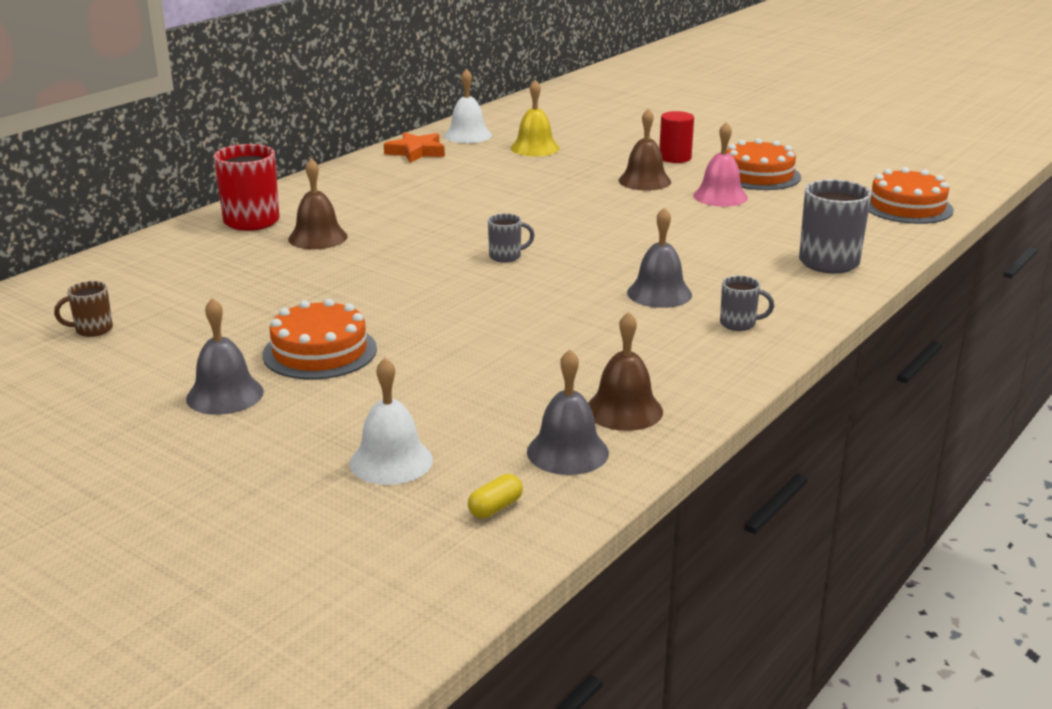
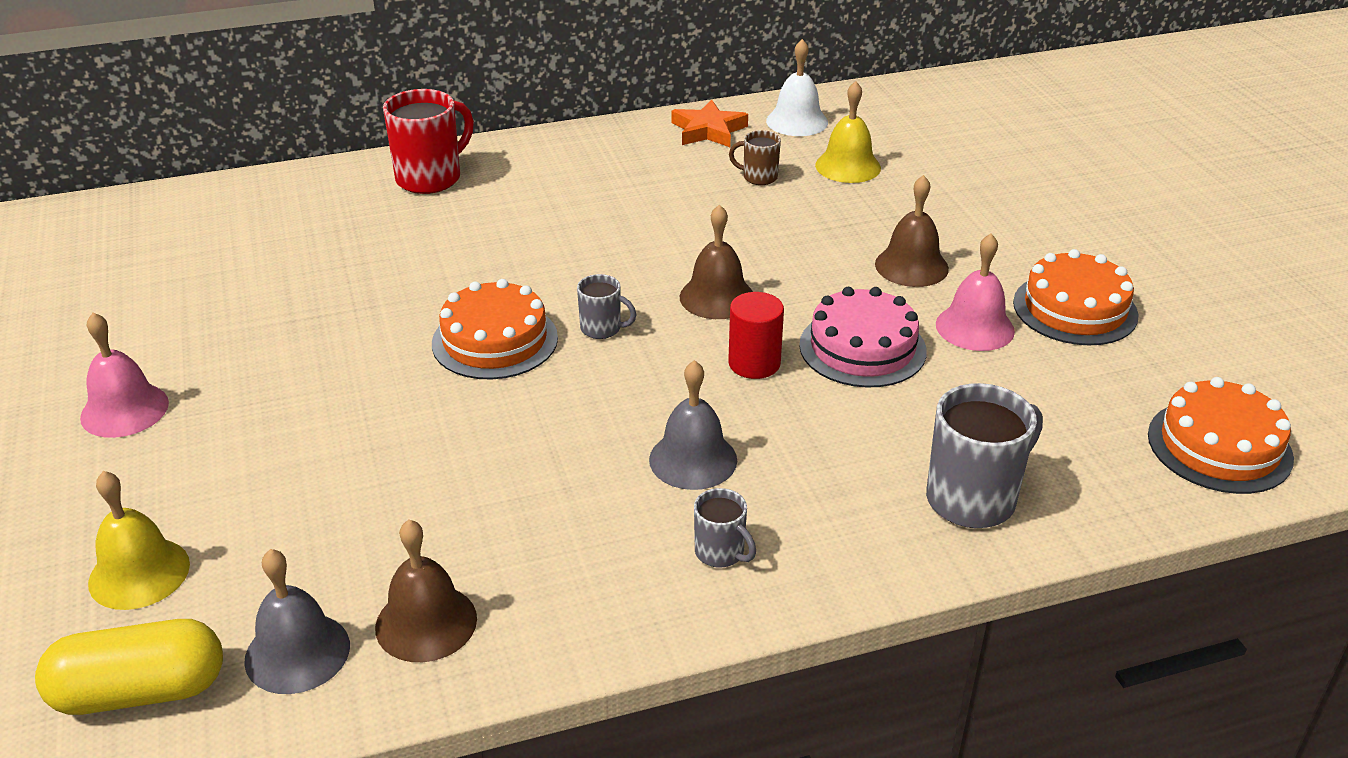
camera: 35 degrees right, 10 degrees up
(92, 330) = (132, 275): brown mug -> brown mug (758, 177)
(225, 395) = (124, 410): grey bell -> pink bell
(318, 237) = (457, 226): brown bell -> brown bell (717, 297)
(320, 351) = (265, 390): orange cake -> orange cake (495, 340)
(391, 461) = (139, 573): white bell -> yellow bell
(495, 508) = (140, 691): yellow capsule -> yellow capsule, size x2.21
(674, 221) = (862, 348): none -> pink cake
(675, 158) = (1000, 239): red cylinder -> red cylinder (754, 363)

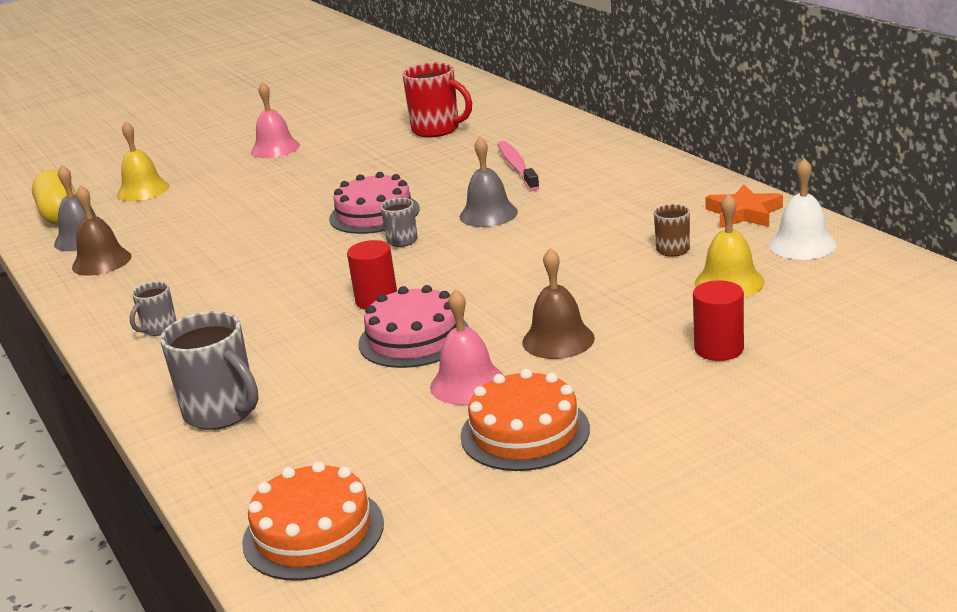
camera: 80 degrees right, 10 degrees down
(430, 178) = (576, 145): red mug -> red mug (437, 130)
(453, 223) = (517, 167): none -> pink toothbrush
(495, 340) = (374, 214): orange cake -> pink cake
(693, 459) = (255, 301): grey bell -> grey bell (488, 214)
(717, 297) = (463, 270): brown bell -> none
(967, 195) = (719, 349): none -> red cylinder

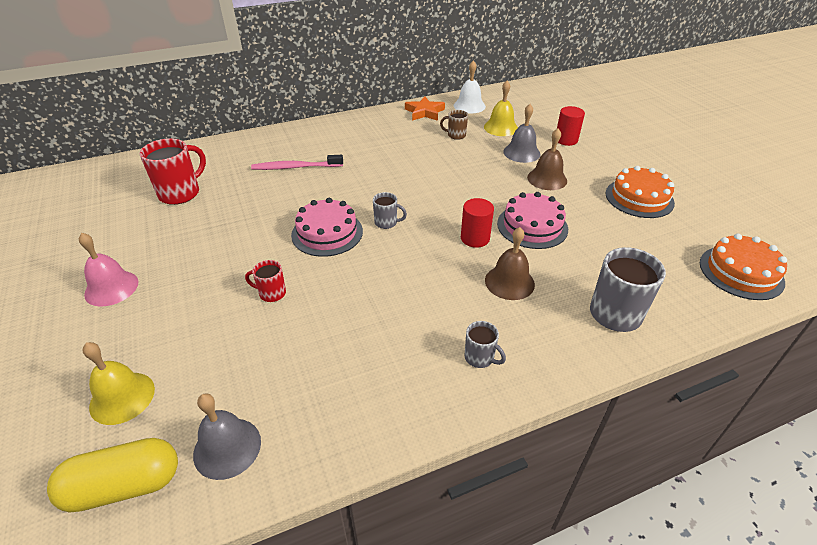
camera: 85 degrees left, 15 degrees up
(101, 262) = (307, 419): brown bell -> brown bell (509, 282)
(266, 211) = (271, 293): none -> red mug
(467, 383) = (589, 211): pink bell -> none
(488, 214) = (367, 185): grey bell -> grey bell (521, 153)

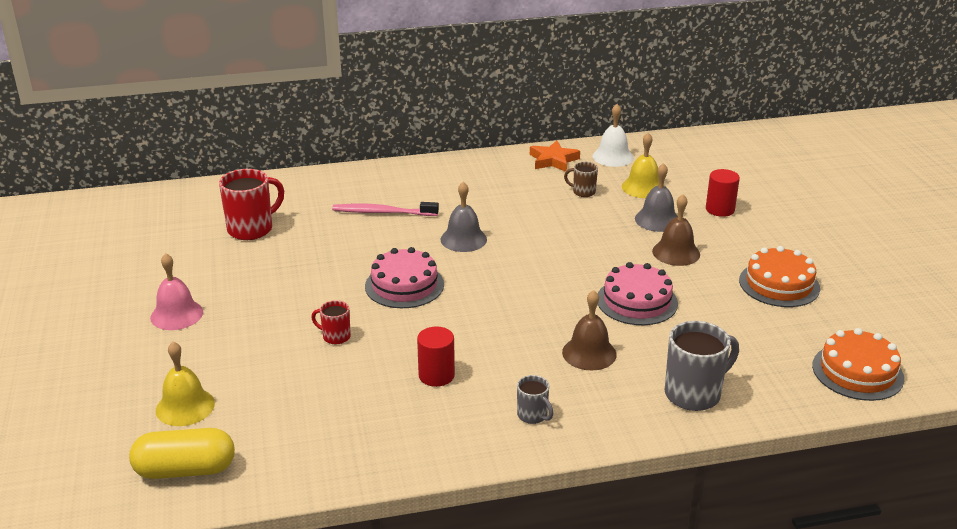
camera: 10 degrees right, 10 degrees down
(227, 447) = (276, 455): grey bell -> grey bell (463, 239)
(386, 223) = (472, 281): grey mug -> none
(475, 238) = (566, 307): red cylinder -> red cylinder (436, 375)

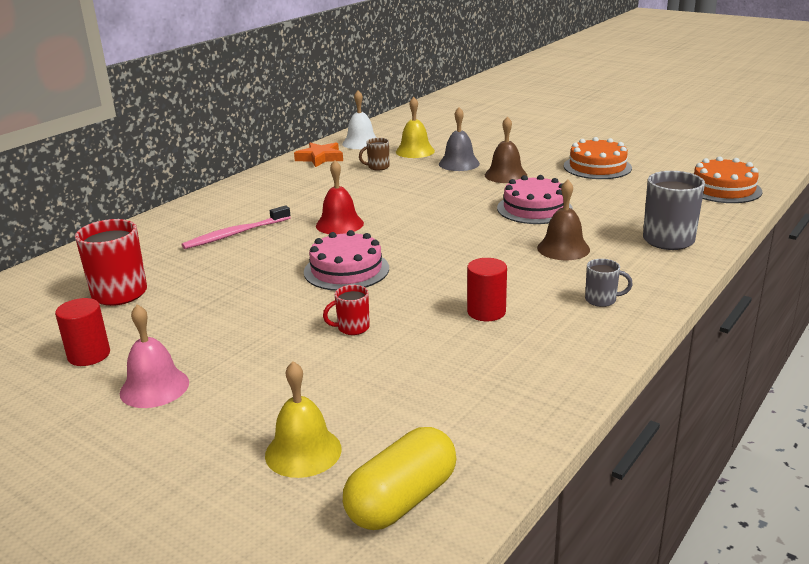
camera: 40 degrees left, 5 degrees down
(463, 239) = (339, 224): grey bell -> red bell
(720, 209) = (487, 145): red cylinder -> red cylinder (89, 355)

